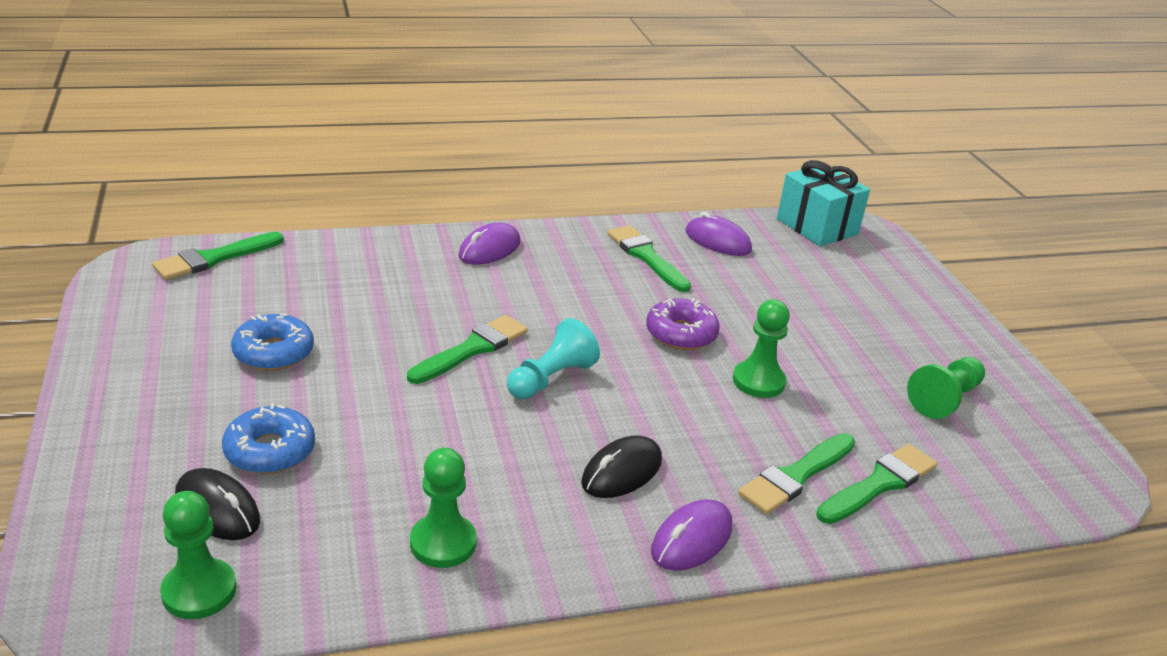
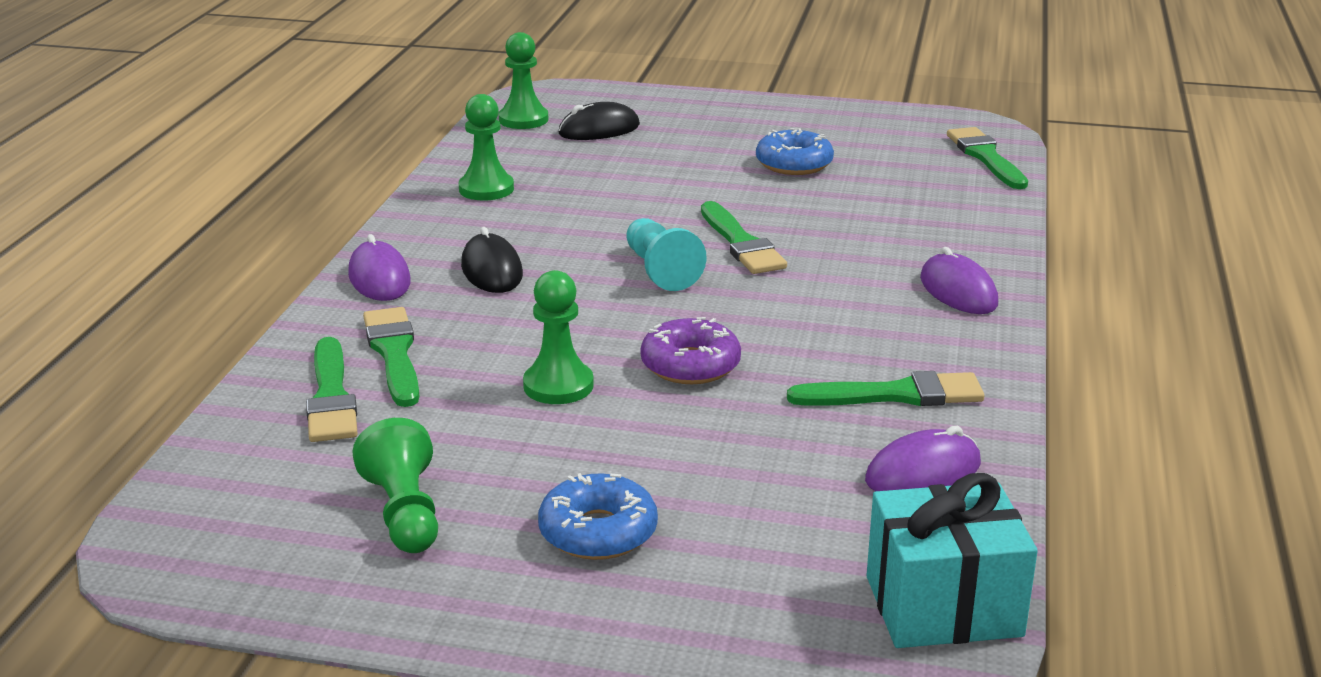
camera: 120 degrees right, 5 degrees down
(270, 451) = (652, 150): blue donut -> blue donut (598, 532)

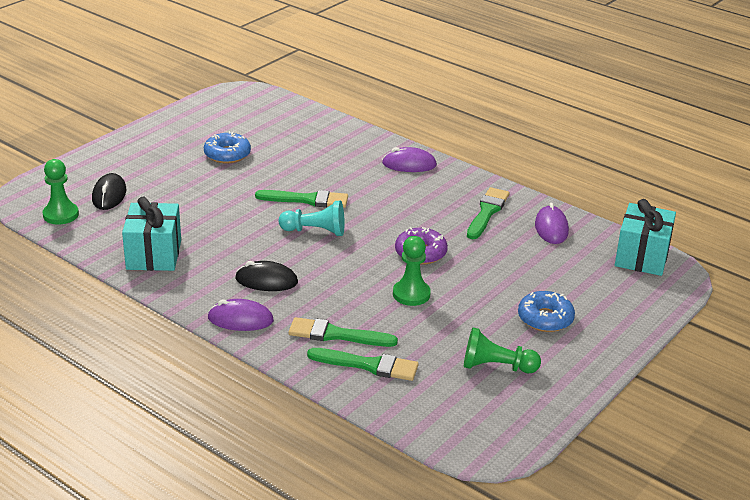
camera: 65 degrees left, 5 degrees up
(486, 189) = (154, 255): green pawn -> turquoise gift
(986, 157) = (277, 104): green brush -> none

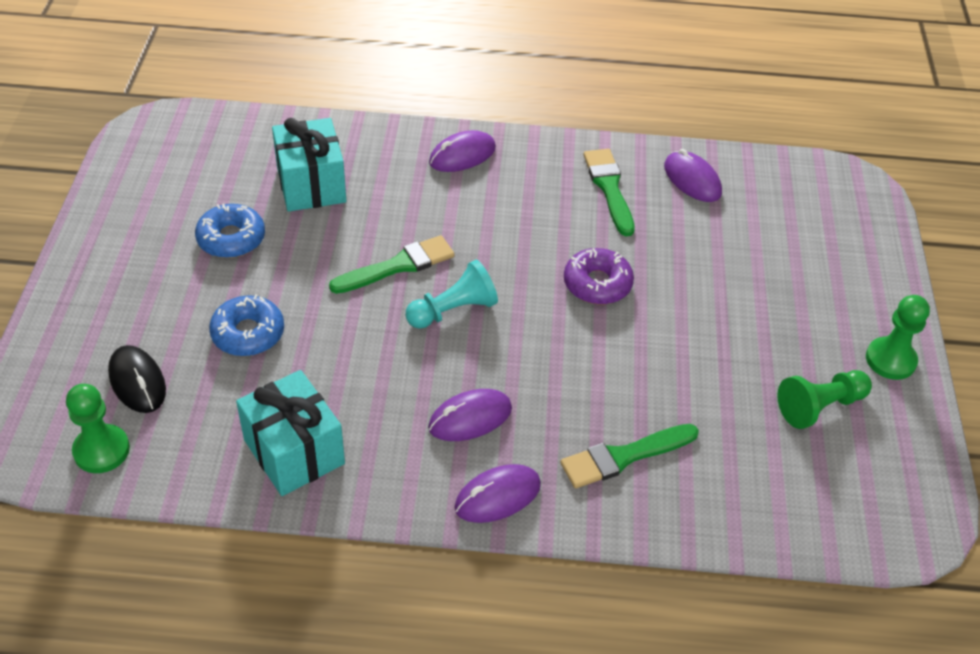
camera: 35 degrees left, 15 degrees up
(266, 281) = (470, 418): black mouse -> purple mouse
(368, 365) = (698, 482): green brush -> none
(411, 294) = (644, 350): green pawn -> green pawn (890, 360)
(545, 318) = (802, 312): blue donut -> blue donut (248, 333)
(641, 257) = (809, 177): turquoise gift -> turquoise gift (311, 185)

